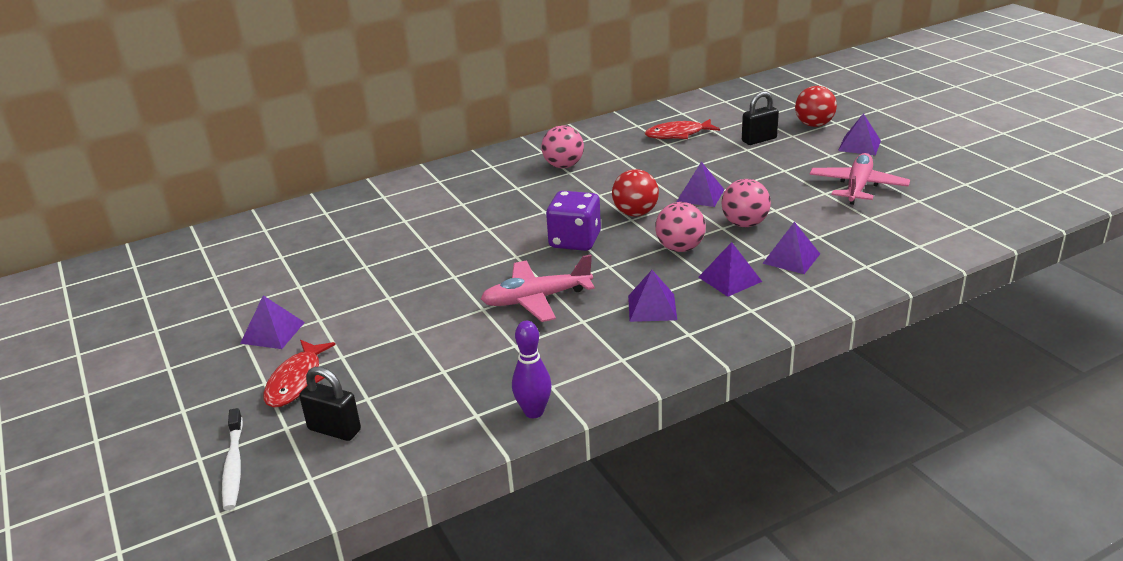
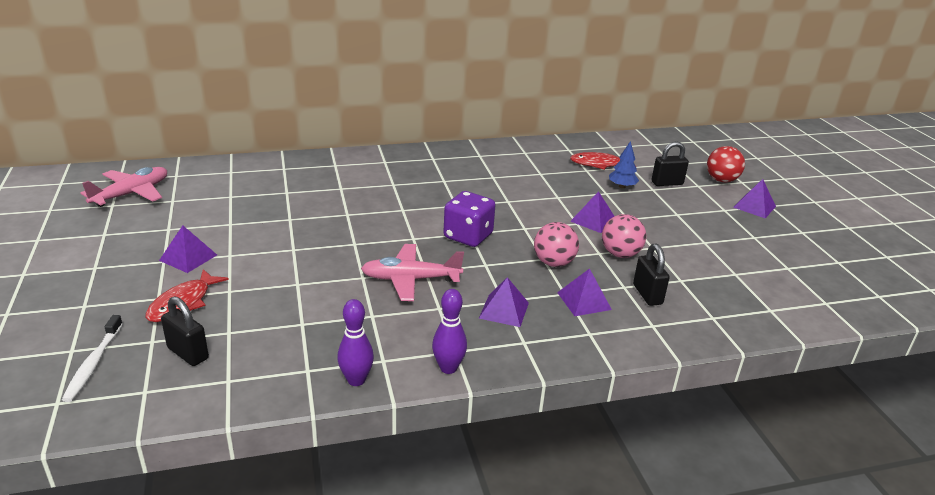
camera: 10 degrees right, 0 degrees up
(563, 166) = (491, 170): pink ball -> none
(624, 377) = (448, 368): none -> purple bowling pin
(635, 213) = (530, 223): red ball -> none
(713, 153) = (622, 186): none -> blue tree
(791, 258) = (647, 294): purple pyramid -> black padlock
(857, 187) = (736, 243): pink plane -> pink plane (132, 194)

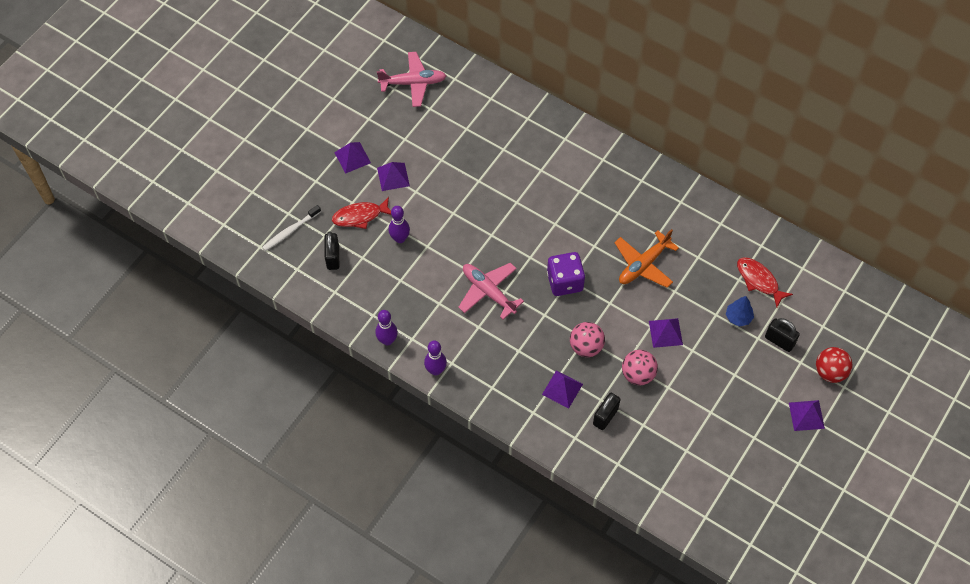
camera: 50 degrees right, 30 degrees up
(257, 294) = (400, 238): none -> purple bowling pin
(504, 310) = (509, 357): purple pyramid -> purple pyramid (352, 157)
(511, 196) = (643, 265): none -> orange plane

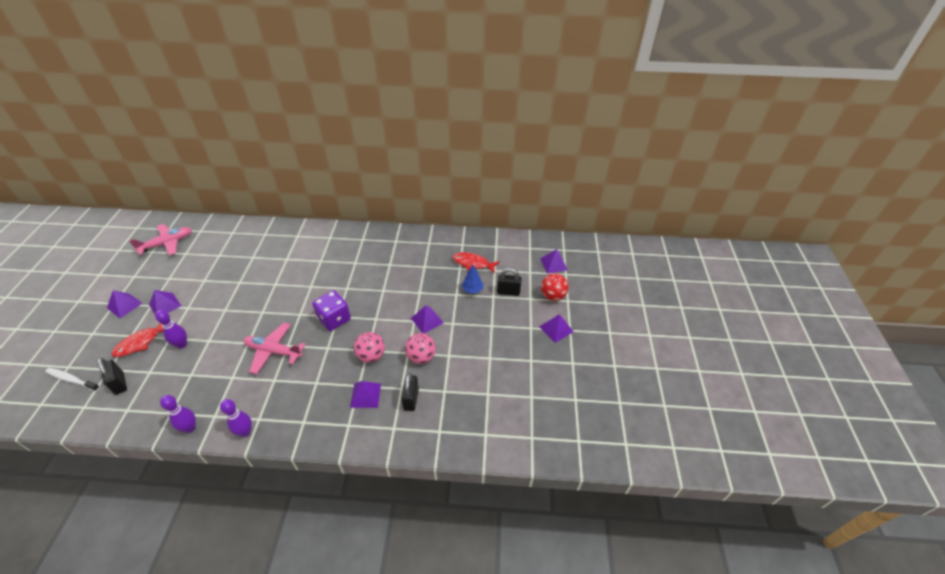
camera: 30 degrees left, 15 degrees down
(290, 231) = (72, 379): white toothbrush -> white toothbrush turned 90 degrees clockwise
(643, 265) = (389, 285): orange plane -> none
(860, 329) = (553, 264): none -> purple pyramid

